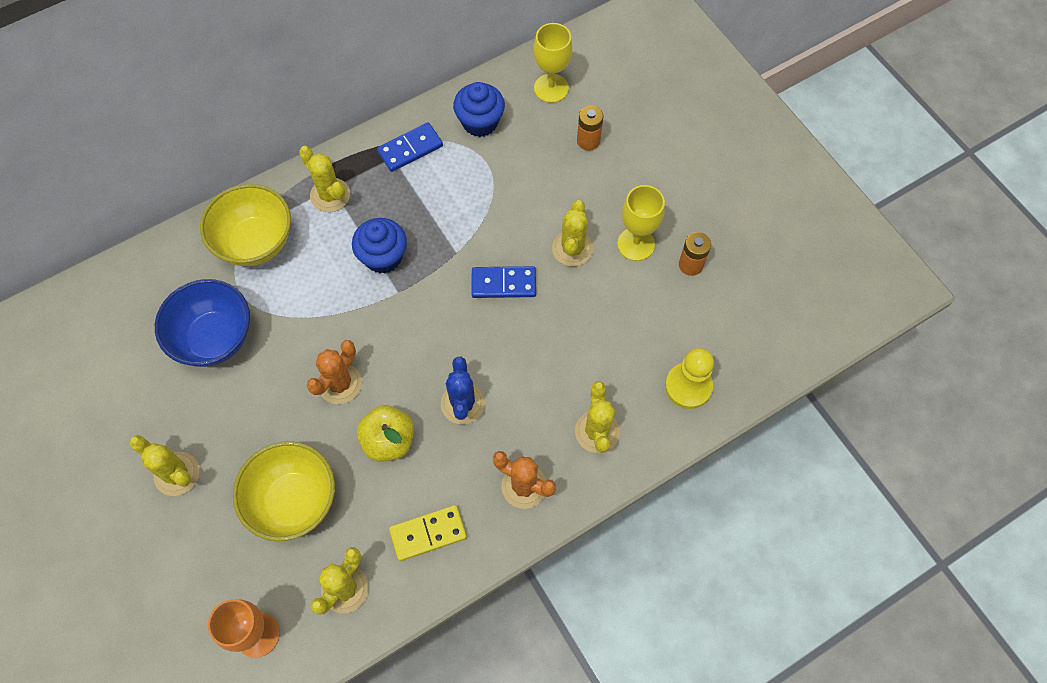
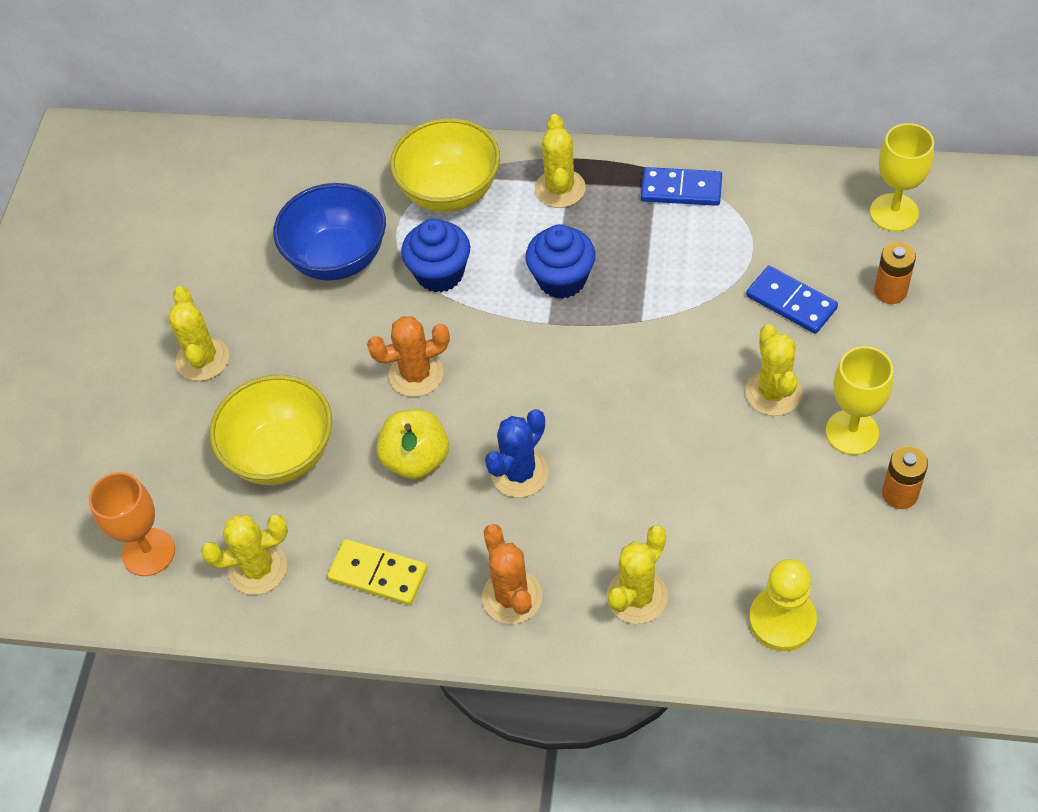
camera: 45 degrees right, 10 degrees down
(480, 122) = (780, 204): blue cupcake -> blue cupcake (440, 273)
(503, 283) = (665, 382): blue domino -> blue domino (791, 302)
(572, 248) = (773, 392): yellow cactus -> yellow cactus turned 60 degrees counterclockwise

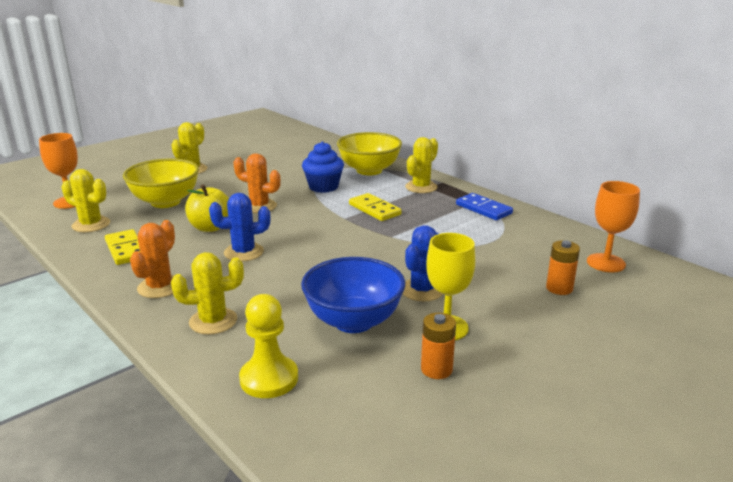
camera: 35 degrees right, 30 degrees down
(338, 258) = (291, 168): blue bowl -> blue bowl (353, 321)
(562, 280) = (374, 209): blue cupcake -> yellow domino
(773, 392) = (422, 290): yellow cactus -> blue cactus
(791, 302) = (487, 265): blue domino -> none
(894, 212) = (606, 263): yellow goblet -> orange goblet

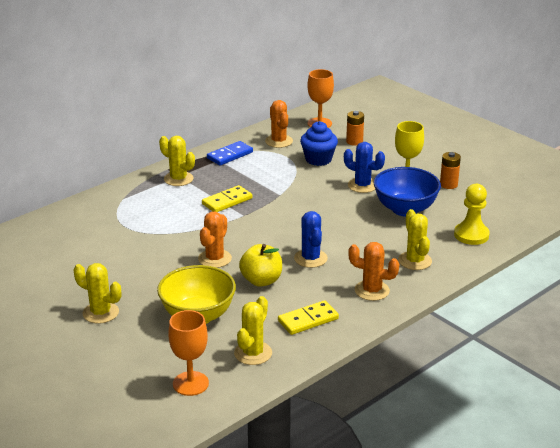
camera: 90 degrees left, 5 degrees up
(323, 187) = (170, 227): blue cupcake -> blue cupcake (318, 159)
(369, 170) = (129, 203): yellow bowl -> none
(533, 235) = (279, 141): none -> orange cactus

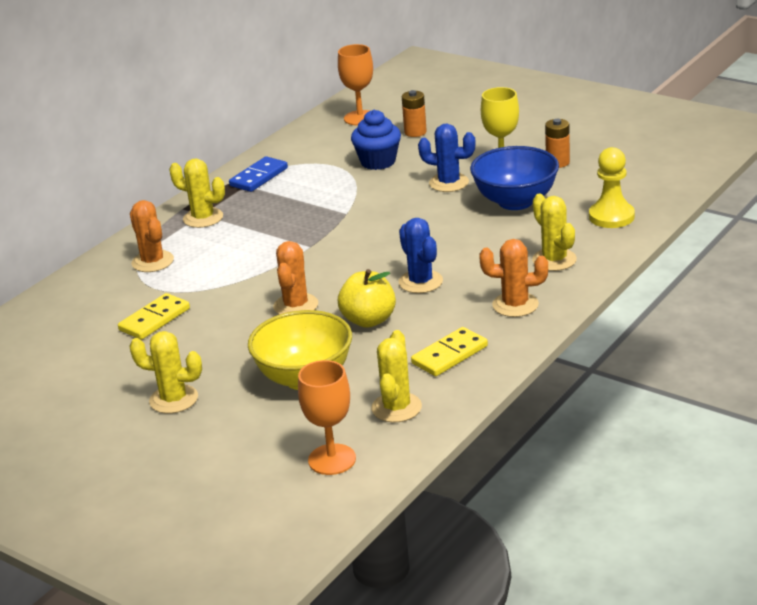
camera: 10 degrees left, 0 degrees up
(227, 201) = (280, 233): yellow domino -> yellow domino (154, 319)
(279, 141) = (316, 149): orange cactus -> orange cactus (152, 262)

